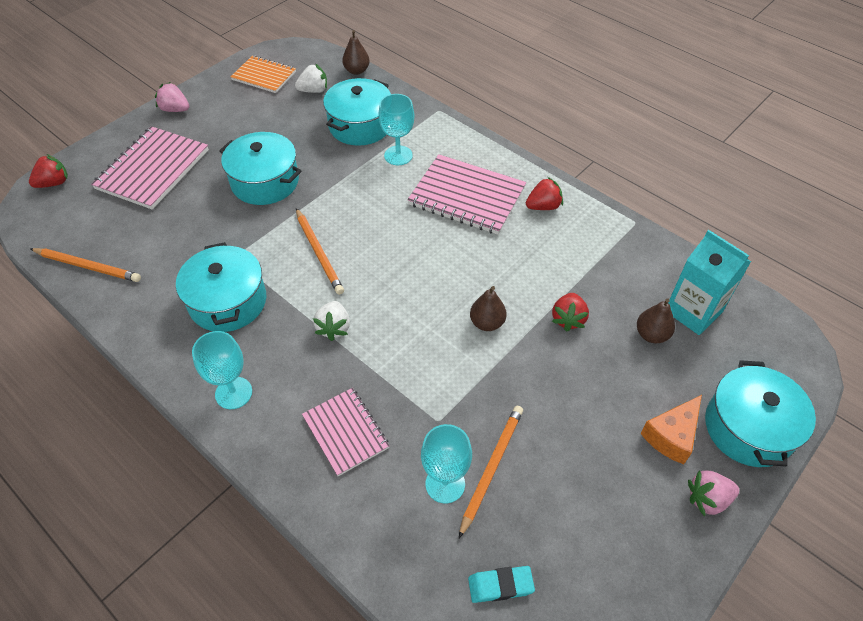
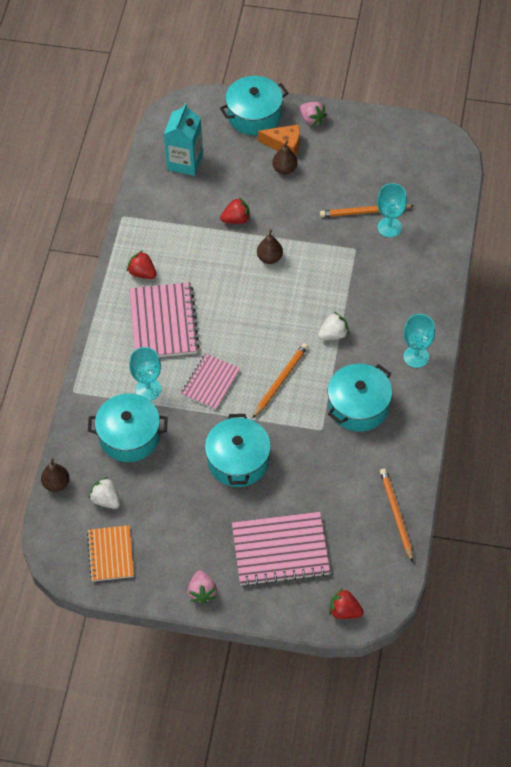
camera: 120 degrees left, 5 degrees up
(345, 432) = (396, 287): pink notebook -> pink notebook (210, 382)
(500, 585) = (422, 181): turquoise eraser -> none
(651, 334) = (219, 176): brown pear -> brown pear (284, 169)

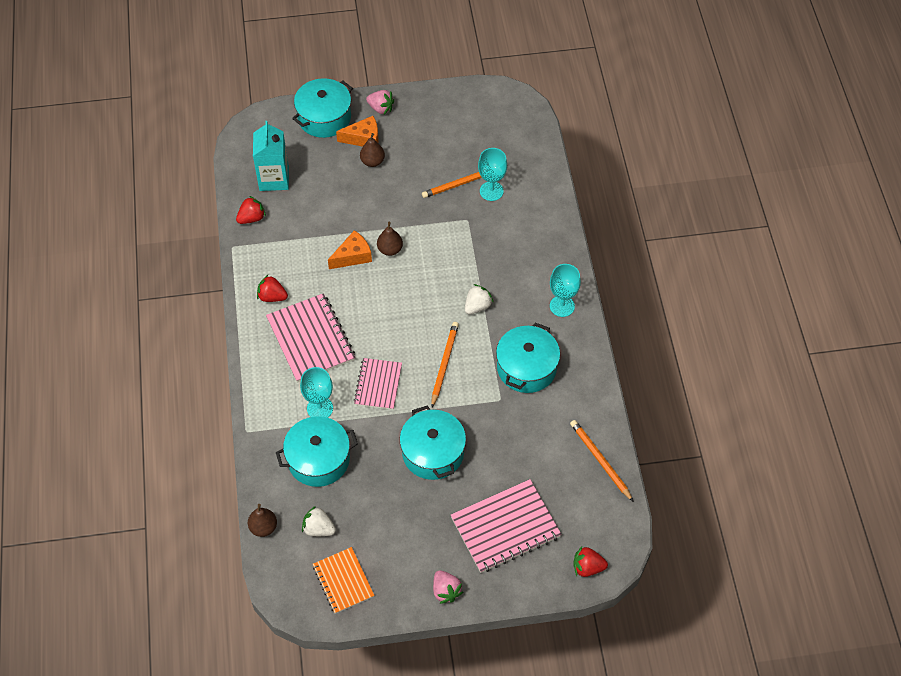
camera: 20 degrees left, 0 degrees up
(232, 255) = (353, 256): none -> orange cheese
(236, 219) = (344, 221): red strawberry -> red strawberry (252, 218)

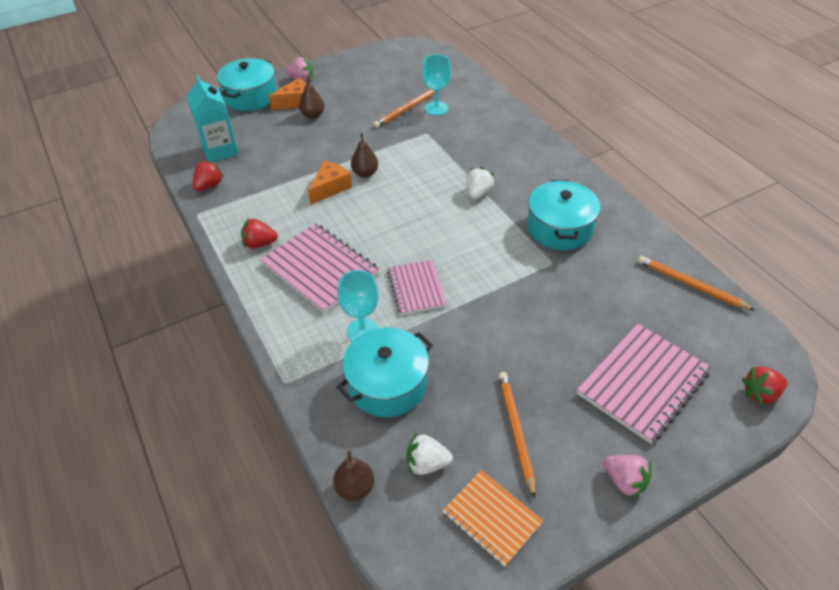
camera: 20 degrees left, 10 degrees down
(433, 452) = (514, 334): turquoise pot -> none
(444, 364) = (475, 249): orange pencil -> orange pencil (515, 431)
(562, 306) = (558, 171): turquoise goblet -> none

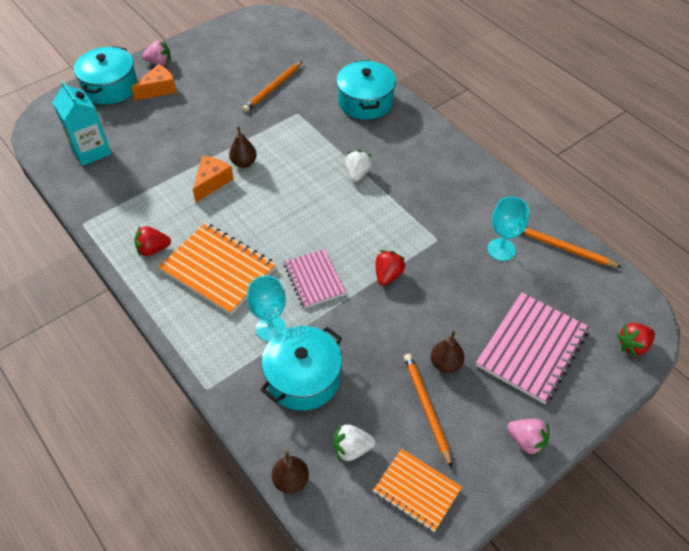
camera: 10 degrees left, 5 degrees up
(209, 185) = (88, 191): red strawberry -> red strawberry (388, 275)
(313, 115) = (179, 103): brown pear -> brown pear (445, 364)
(320, 269) = (218, 269): pink notebook -> orange notebook
(436, 108) = (302, 85): turquoise goblet -> turquoise goblet (501, 249)
(559, 228) = (439, 203): turquoise pot -> turquoise pot (365, 102)

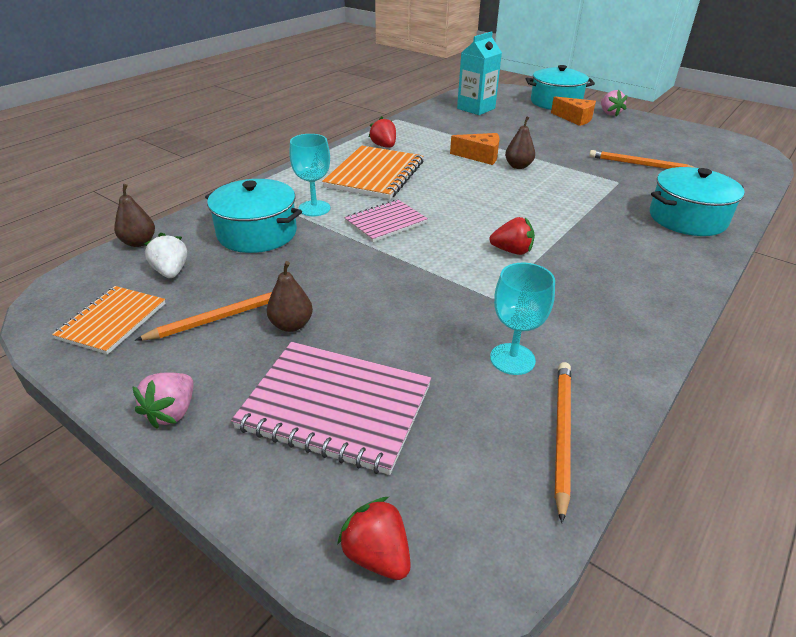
camera: 75 degrees right, 15 degrees down
(357, 174) = (559, 228): white strawberry -> none
(388, 275) = (414, 267): red strawberry -> red strawberry (512, 251)

